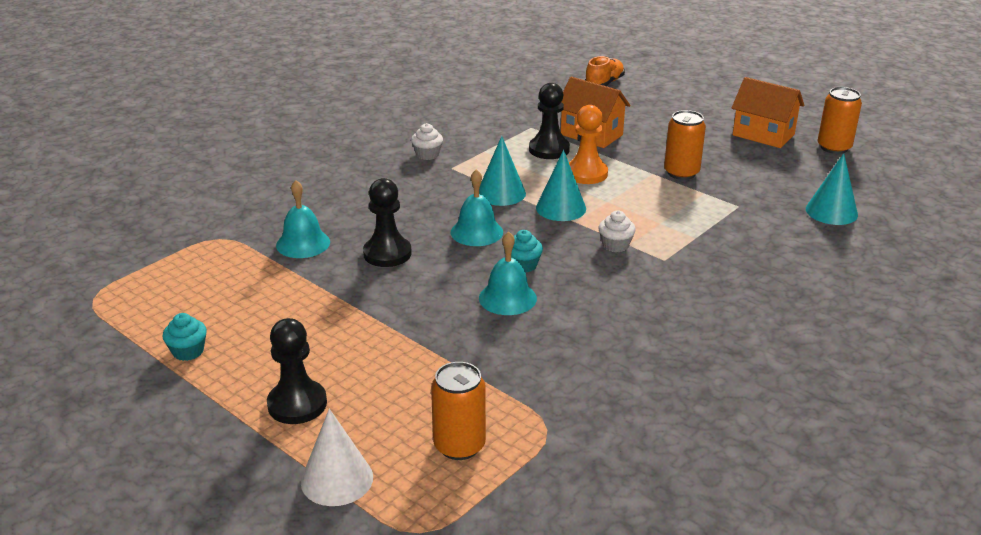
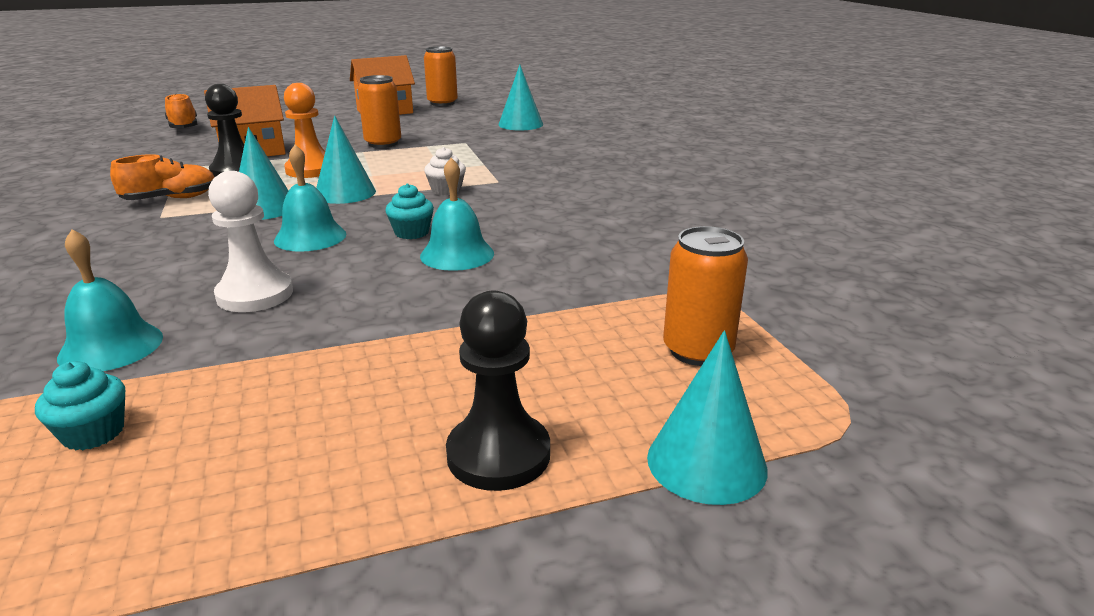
camera: 60 degrees left, 5 degrees down
(188, 351) = (202, 548): turquoise cupcake -> turquoise cupcake (93, 433)
(337, 479) = (706, 462): white cone -> turquoise cone
(387, 253) = (255, 294): black pawn -> white pawn
(427, 155) = (104, 220): white cupcake -> none
(479, 155) = (171, 199): none -> orange shoe

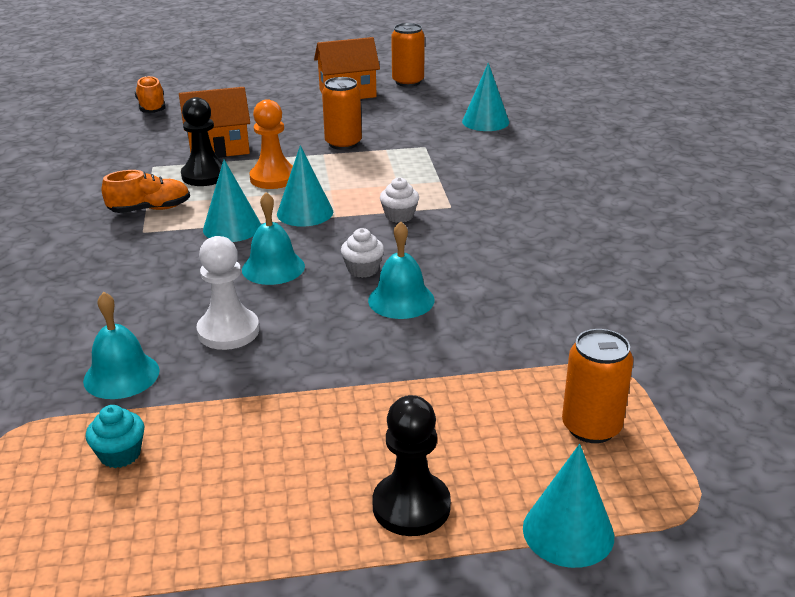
camera: 10 degrees right, 5 degrees up
(411, 232) = (363, 269): turquoise cupcake -> white cupcake

